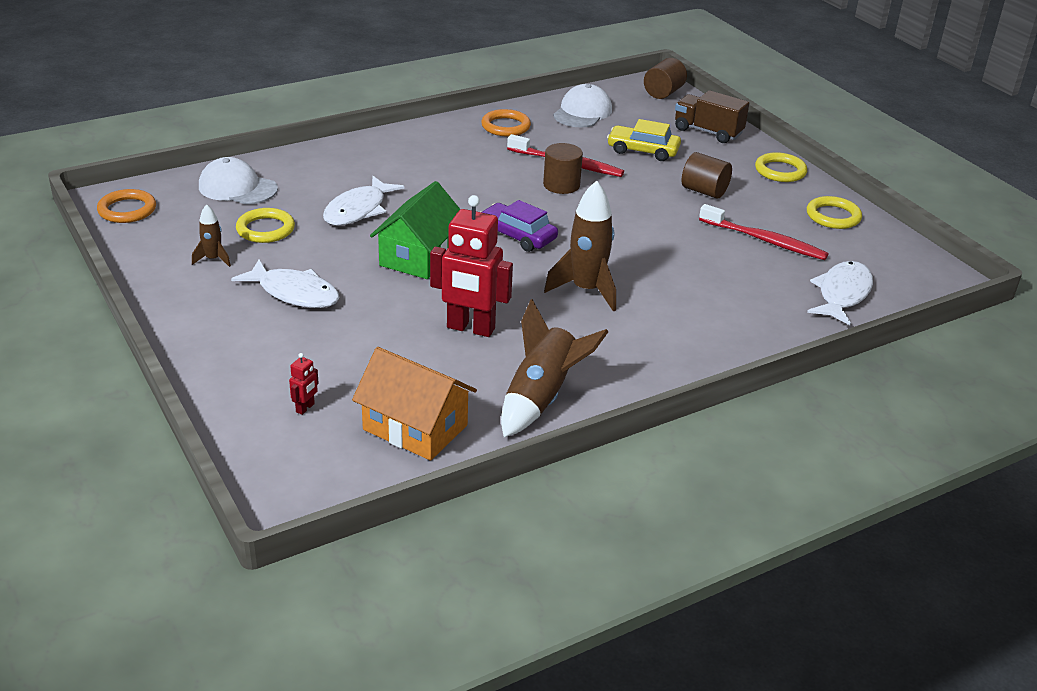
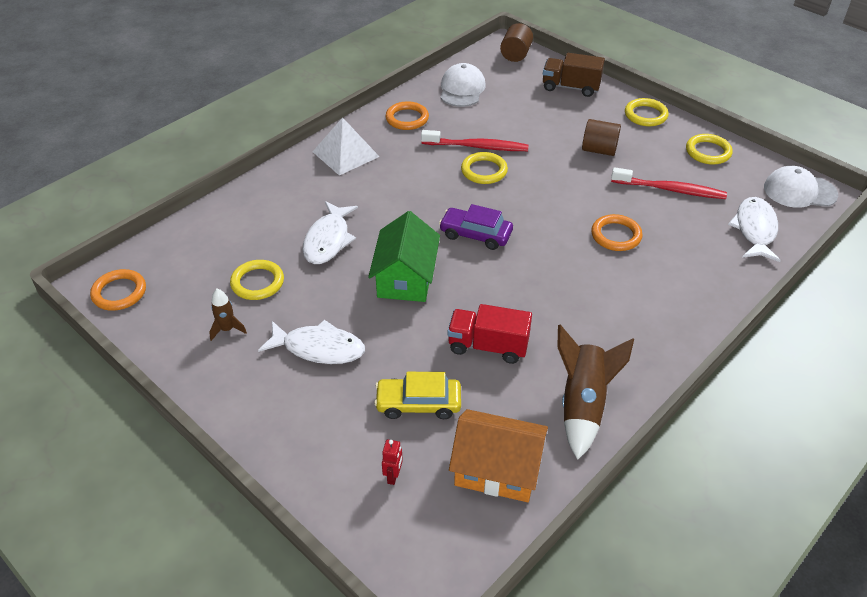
camera: 15 degrees left, 10 degrees up
(237, 188) = (209, 242): white cap -> white cap (799, 191)
(421, 144) = (346, 154): none -> white pyramid
(470, 328) = (488, 346): red robot -> red truck
(561, 185) = (484, 171): brown cylinder -> yellow ring
(586, 290) = (560, 278): brown rocket -> none
(643, 150) = (530, 119): yellow car -> yellow car (418, 403)
(674, 267) = (616, 235): none -> orange ring

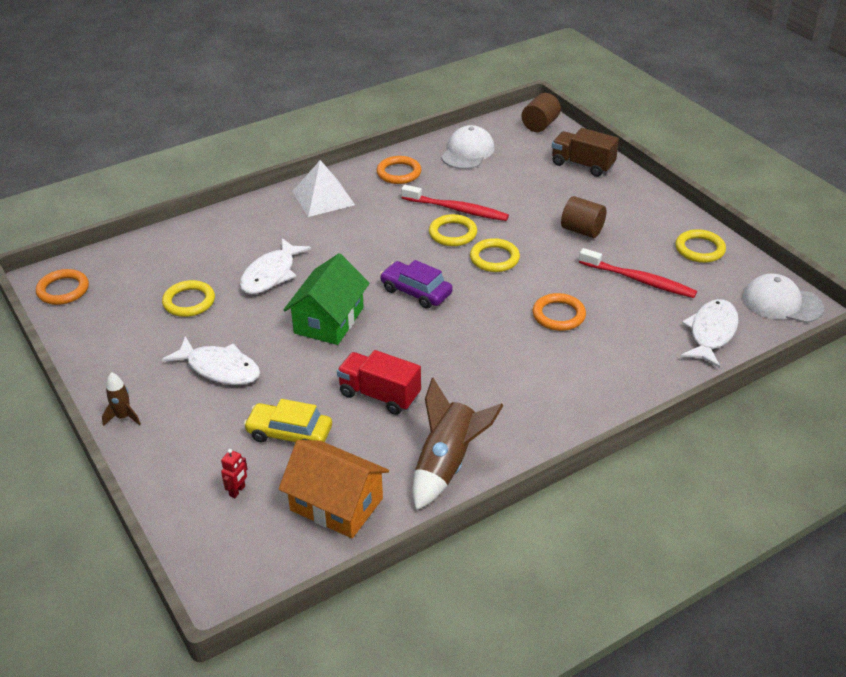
camera: 15 degrees right, 5 degrees down
(227, 329) = (144, 338): brown rocket -> brown rocket (123, 417)
(645, 115) = (650, 203): yellow ring -> yellow ring (494, 258)

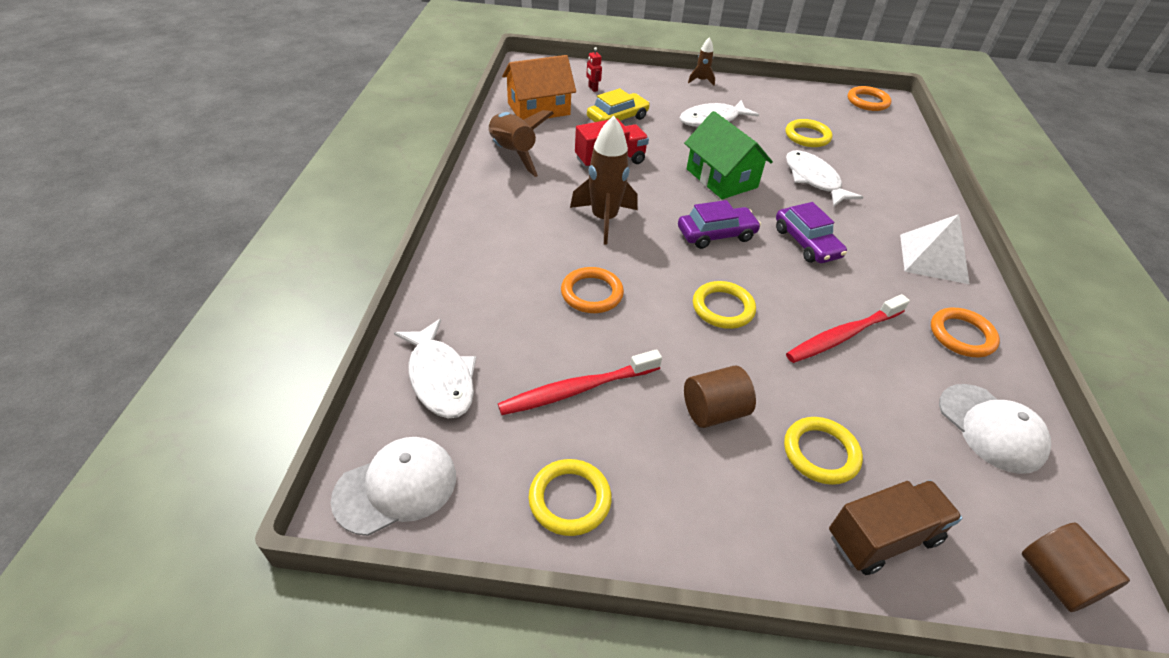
camera: 125 degrees right, 5 degrees up
(372, 250) = (806, 243): none -> purple car
(453, 233) = (795, 306): yellow ring -> yellow ring (820, 453)
(471, 352) = (604, 219): none -> brown rocket

